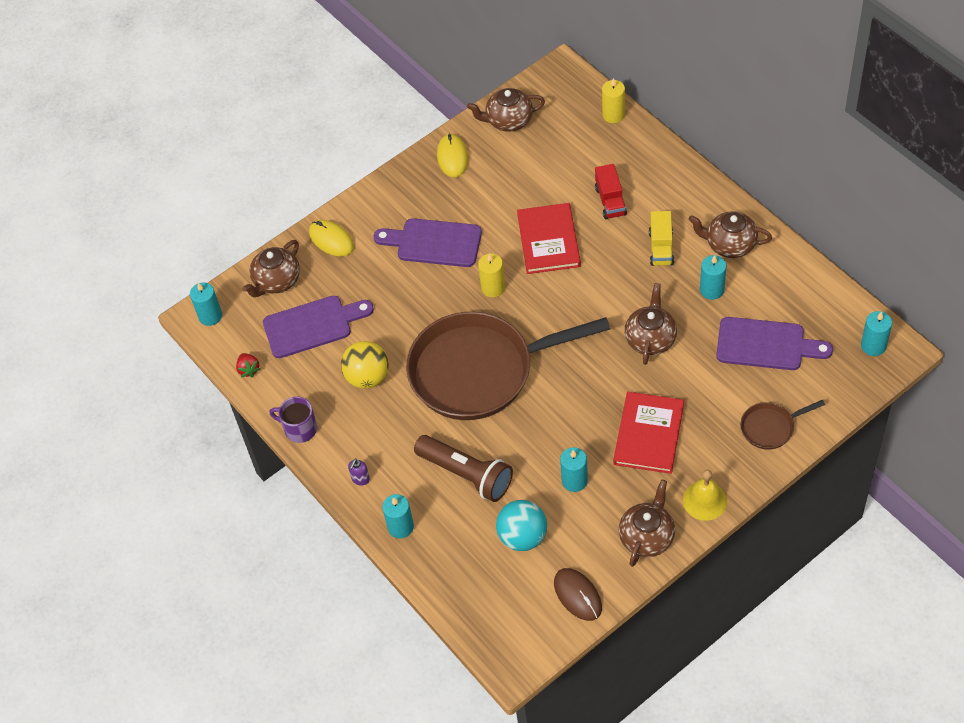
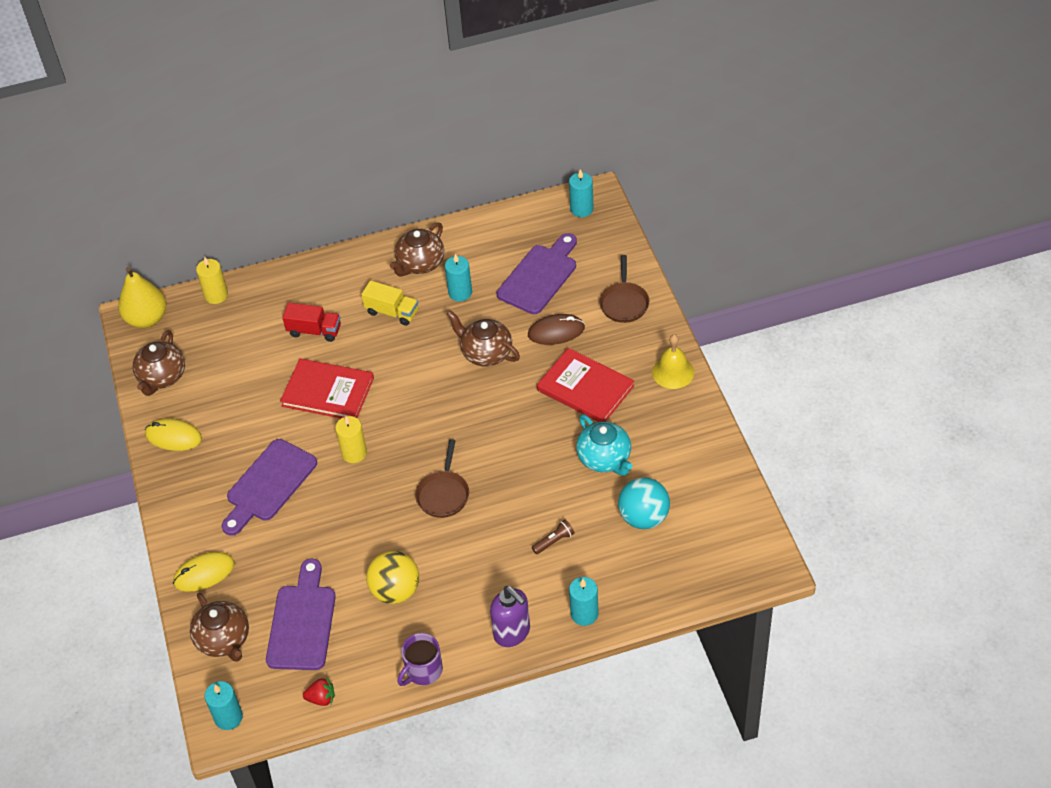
camera: 70 degrees left, 5 degrees down
(360, 479) = (512, 633): purple soap dispenser -> purple soap dispenser, size x1.94
(466, 475) = (554, 541): brown flashlight -> brown flashlight, size x0.42
(480, 371) = (443, 494): brown pan -> brown pan, size x0.41
(563, 81) = (147, 319): none -> yellow pear
(574, 481) = (605, 458): turquoise candle -> turquoise teapot
(577, 595) = (724, 495): brown mouse -> brown mouse (556, 331)
(647, 537) = (689, 425): brown teapot -> none

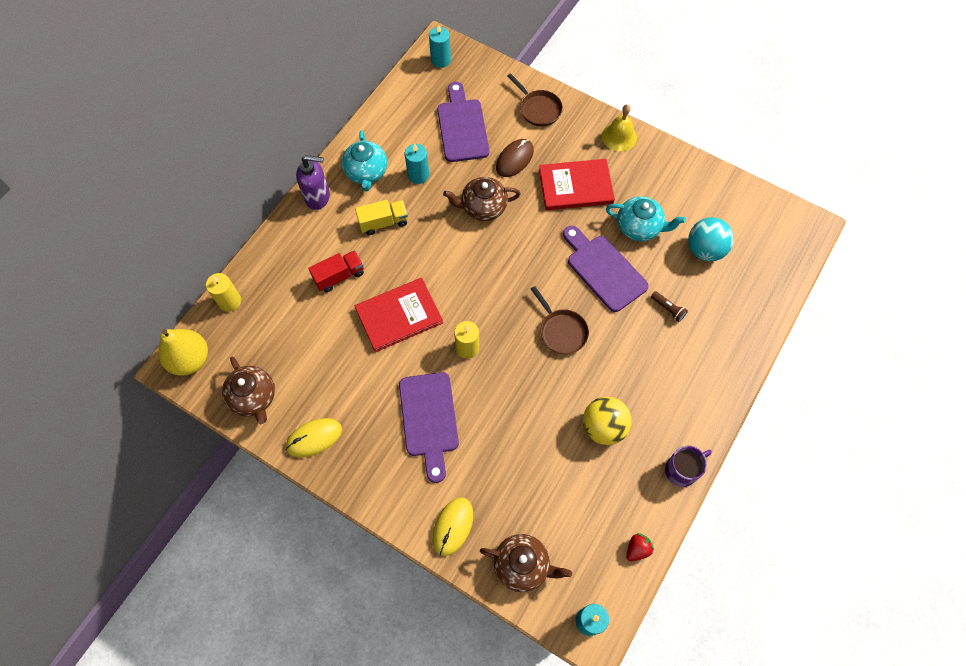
camera: 45 degrees left, 15 degrees up
(302, 622) = (564, 504): purple cutting board -> purple cutting board (603, 269)
(420, 264) = (366, 172): brown teapot -> turquoise teapot
(423, 671) = (682, 470): purple mug -> purple mug turned 120 degrees counterclockwise
(512, 633) = (709, 395): purple soap dispenser -> purple soap dispenser (318, 197)
(554, 541) = (668, 309): brown flashlight -> brown flashlight turned 120 degrees clockwise
(584, 614) = (739, 345): turquoise candle -> none

